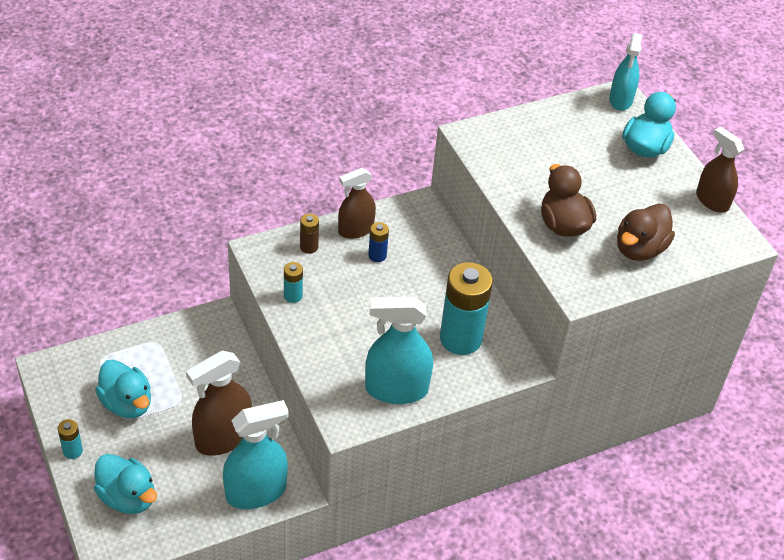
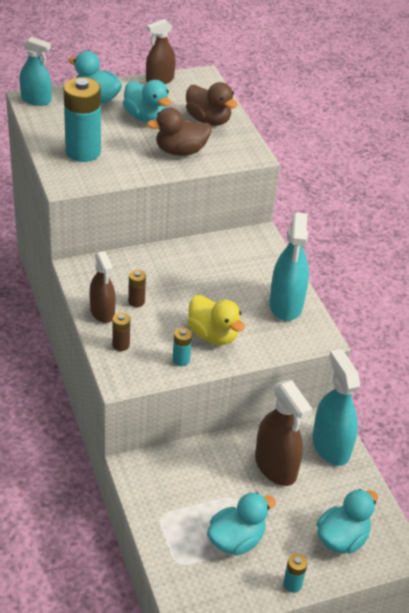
camera: 85 degrees left, 5 degrees down
(334, 322) = (213, 335): none -> yellow duck
(377, 255) = (136, 301): blue battery -> brown battery
(460, 339) = (233, 263): turquoise battery -> turquoise battery (83, 152)
(622, 192) = (146, 118): none -> turquoise duck

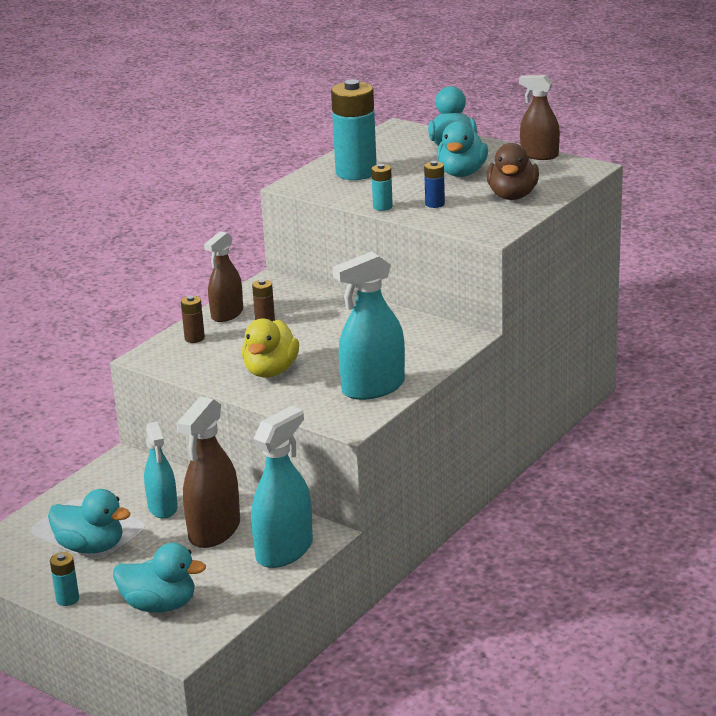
camera: 60 degrees right, 15 degrees down
(36, 100) = (401, 130): turquoise spray bottle -> turquoise spray bottle (163, 508)
(180, 151) = (435, 204): brown duck -> blue battery
(181, 360) = (213, 370): turquoise battery -> turquoise battery (382, 207)

